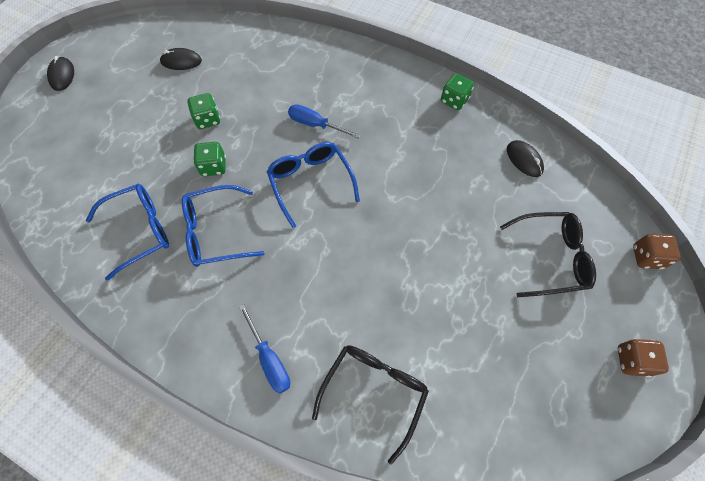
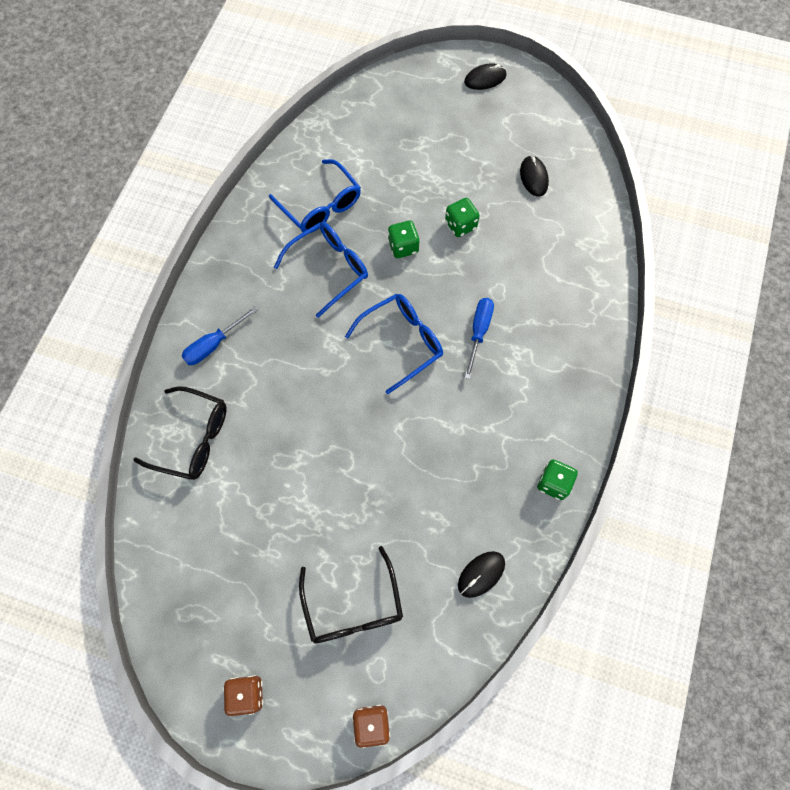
camera: 80 degrees right, 5 degrees up
(215, 232) = (329, 268): blue glasses -> blue glasses turned 75 degrees clockwise

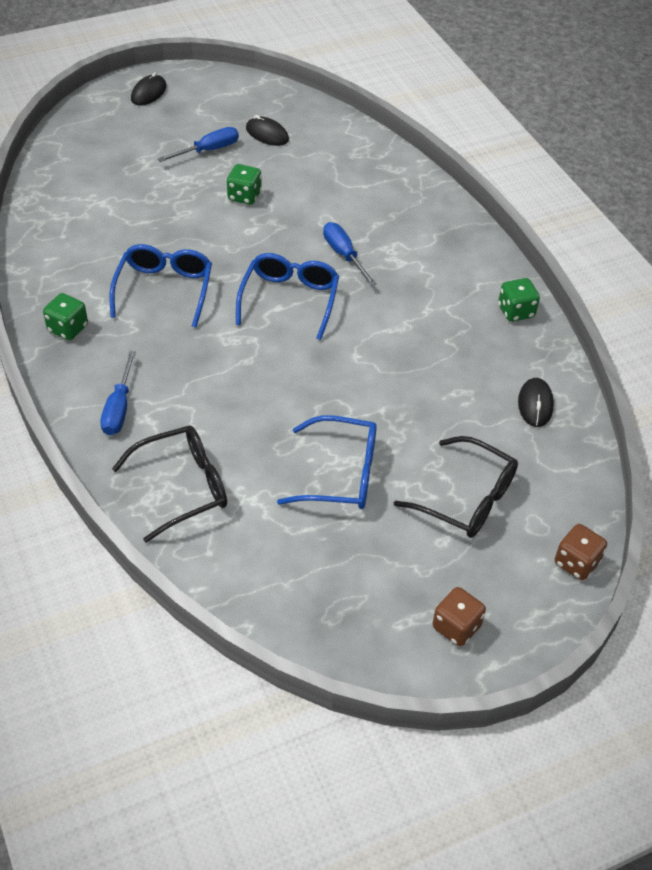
camera: 45 degrees left, 20 degrees down
(321, 206) = (103, 252): blue glasses -> blue glasses (341, 474)
(403, 247) = (212, 237): green dice -> green dice (68, 328)
(476, 163) = (208, 150): none -> blue screwdriver

